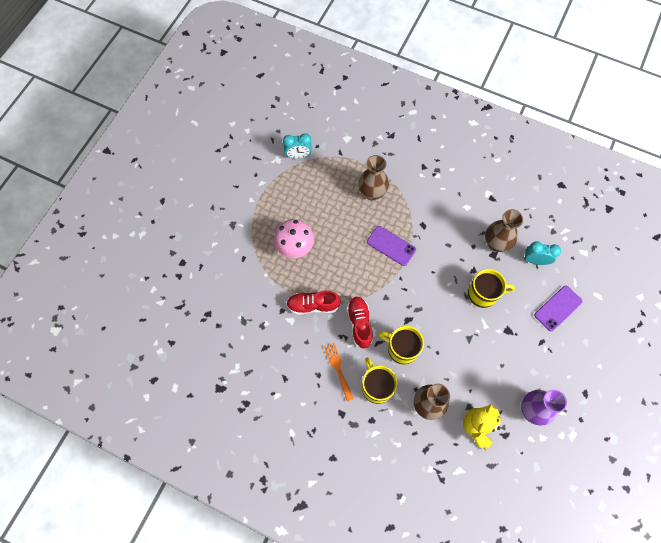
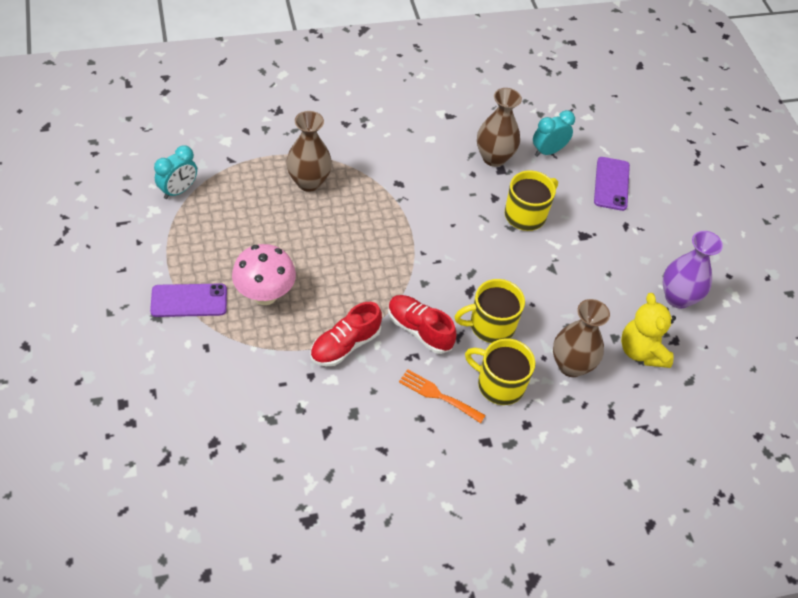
camera: 45 degrees left, 15 degrees down
(391, 246) = (381, 225): purple phone -> purple phone (189, 301)

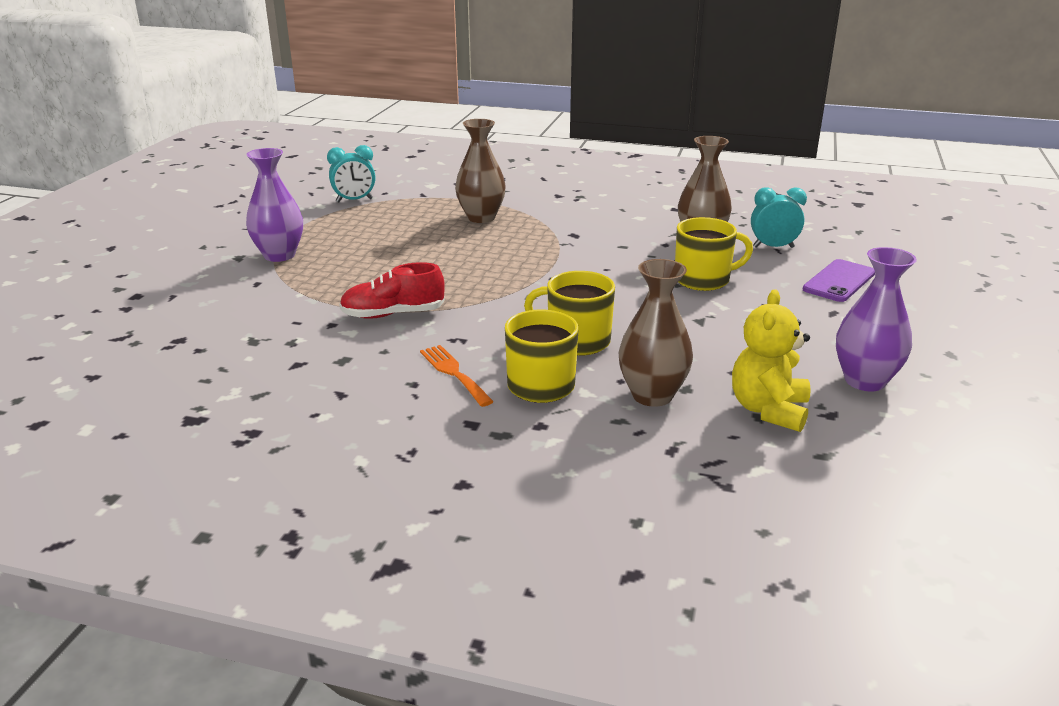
camera: 35 degrees right, 25 degrees down
(189, 301) = (279, 255): purple phone -> purple vase
(265, 295) = (354, 267): pink mushroom -> none
(419, 330) = (487, 324): red shoe -> none

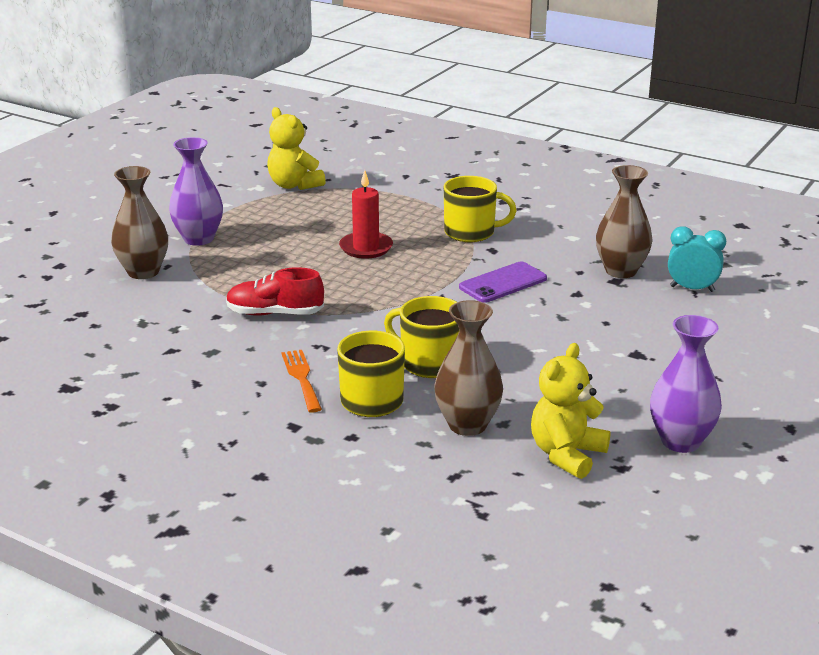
camera: 15 degrees right, 0 degrees up
(354, 200) = (294, 185): turquoise clock -> yellow teddy bear
(453, 245) = (366, 248): none -> red candle
(481, 217) = (409, 219): brown vase -> brown vase (143, 272)
(703, 280) = (593, 316): yellow mug -> yellow mug (471, 232)
(839, 281) = (734, 336): purple phone -> purple phone (503, 283)

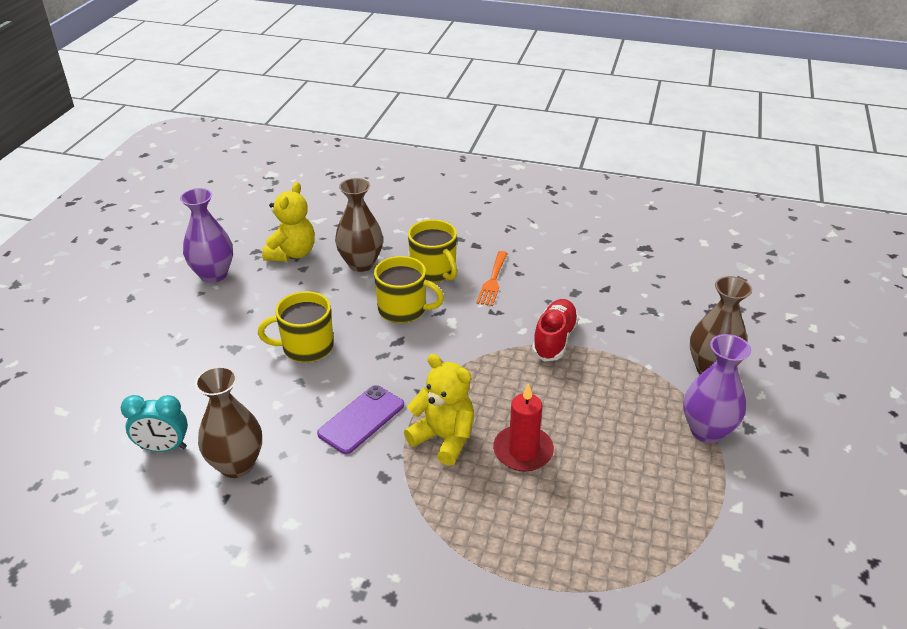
camera: 165 degrees right, 10 degrees up
(275, 313) = (554, 339): red shoe -> red shoe turned 60 degrees counterclockwise
(294, 185) = (689, 578): yellow teddy bear -> yellow teddy bear (443, 438)
(301, 378) = (493, 281): orange fork -> orange fork turned 45 degrees clockwise
(471, 232) = (415, 507): yellow mug -> yellow mug (306, 347)

